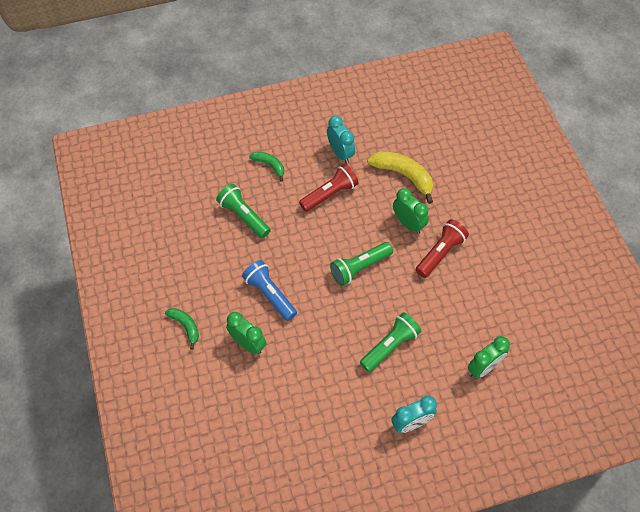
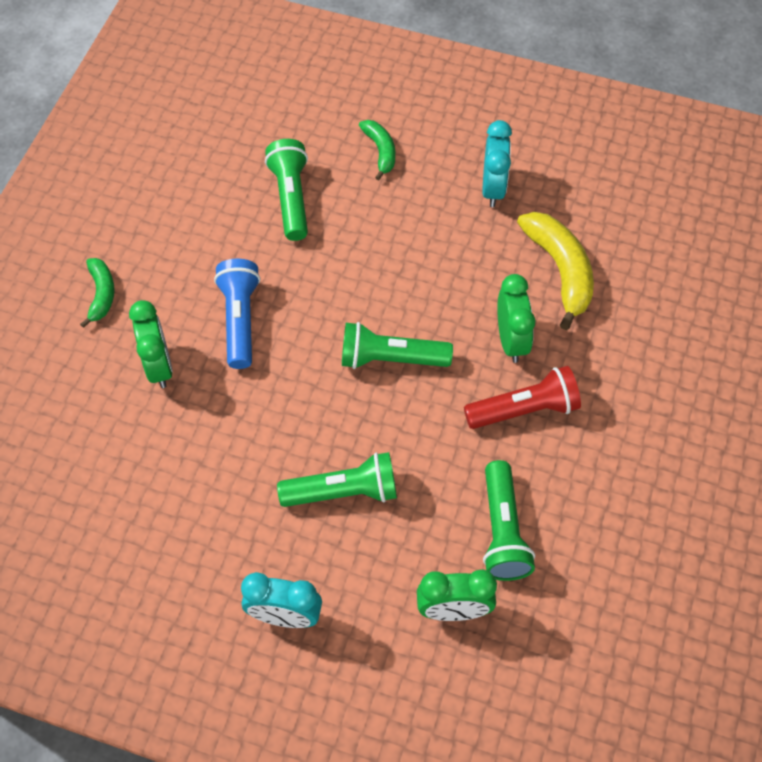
camera: 35 degrees right, 0 degrees up
(330, 194) = (432, 235): red flashlight -> none
(475, 316) = (502, 531): none -> green flashlight

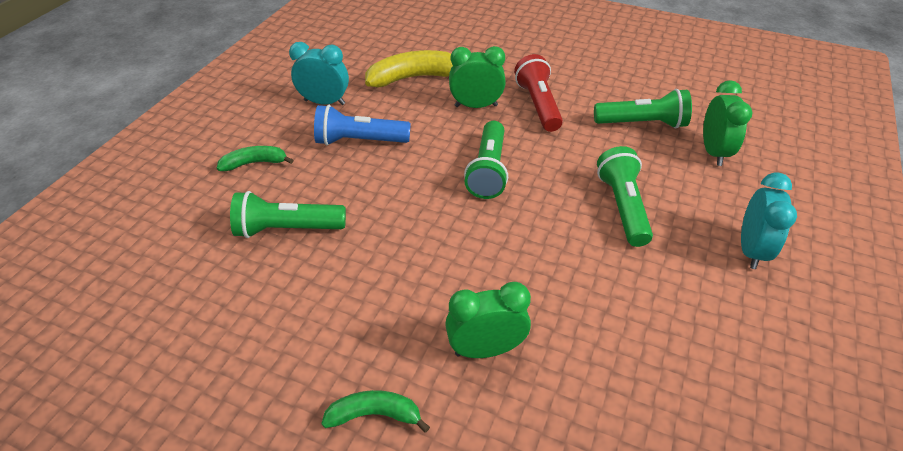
camera: 85 degrees left, 15 degrees down
(240, 320) = (433, 275): blue flashlight -> blue flashlight (359, 141)

